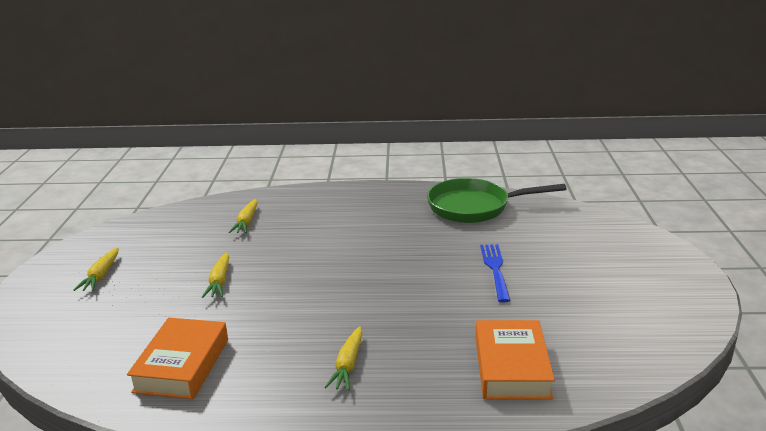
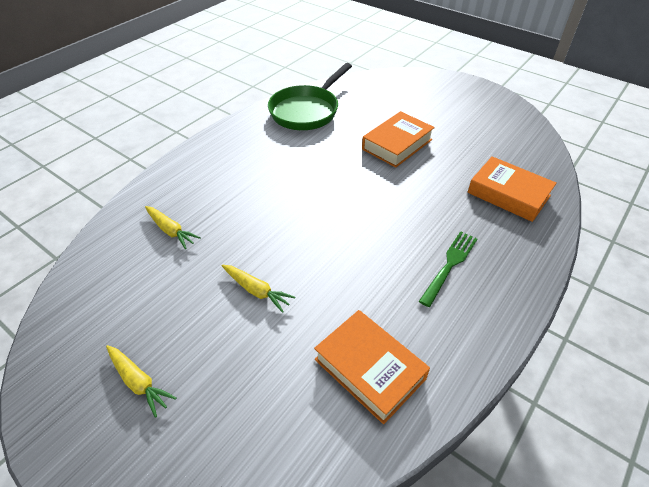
camera: 55 degrees left, 20 degrees up
(348, 365) = (449, 265): yellow carrot -> green fork
(495, 270) = (397, 144): blue fork -> orange book

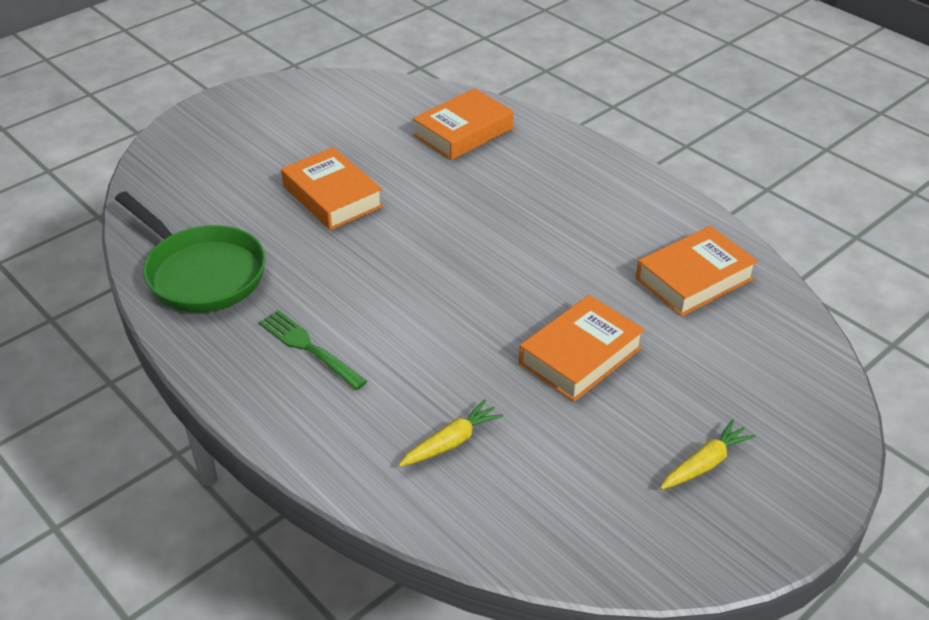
camera: 80 degrees left, 5 degrees down
(256, 291) = (580, 355): yellow carrot -> orange book
(449, 265) = (566, 199): green fork -> green fork (309, 348)

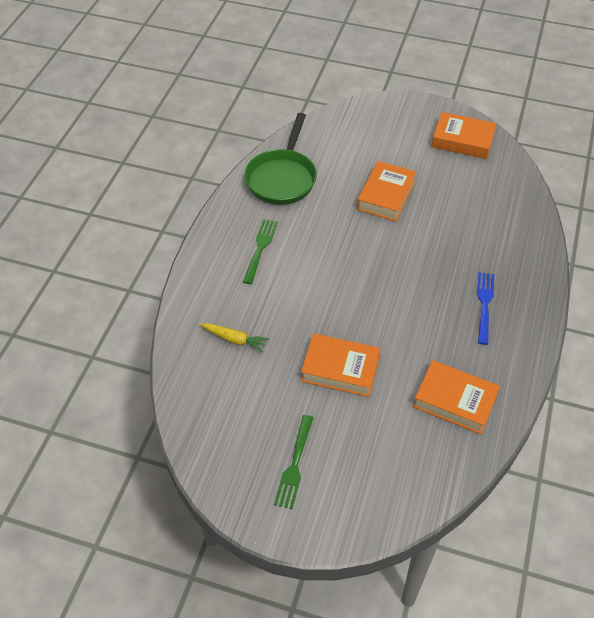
camera: 60 degrees right, 10 degrees up
(463, 132) = (500, 223): orange book -> orange book (462, 140)
(573, 196) = (484, 305): none -> blue fork
(705, 463) = (294, 464): yellow carrot -> green fork

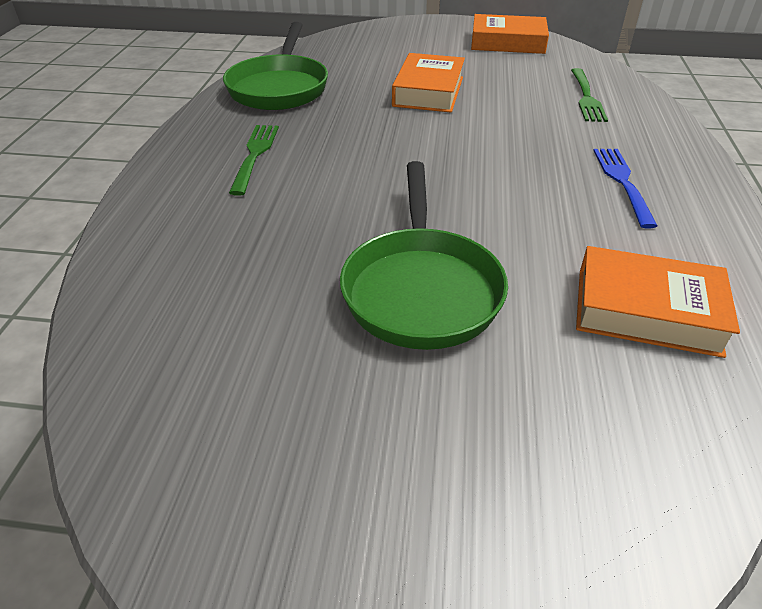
camera: 10 degrees left, 10 degrees down
(234, 339) = (218, 269): yellow carrot -> none
(294, 464) = (368, 472): green fork -> green fork (586, 97)
(340, 369) = (421, 289): orange book -> green pan

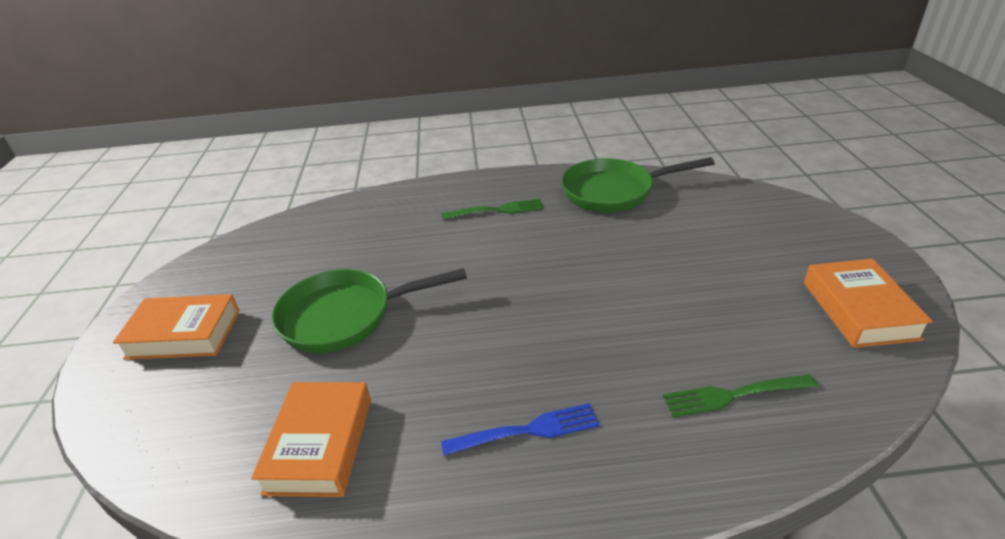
camera: 80 degrees right, 5 degrees down
(428, 91) = (662, 270): orange book -> orange book (184, 334)

